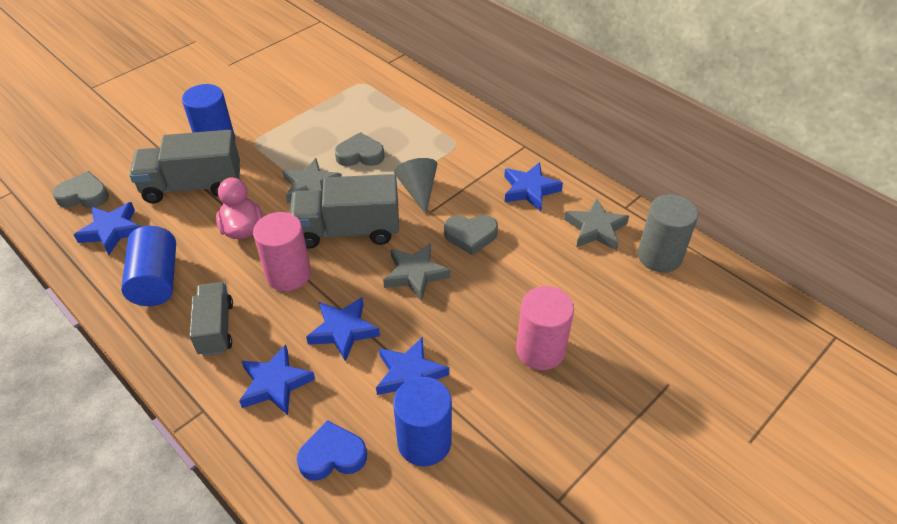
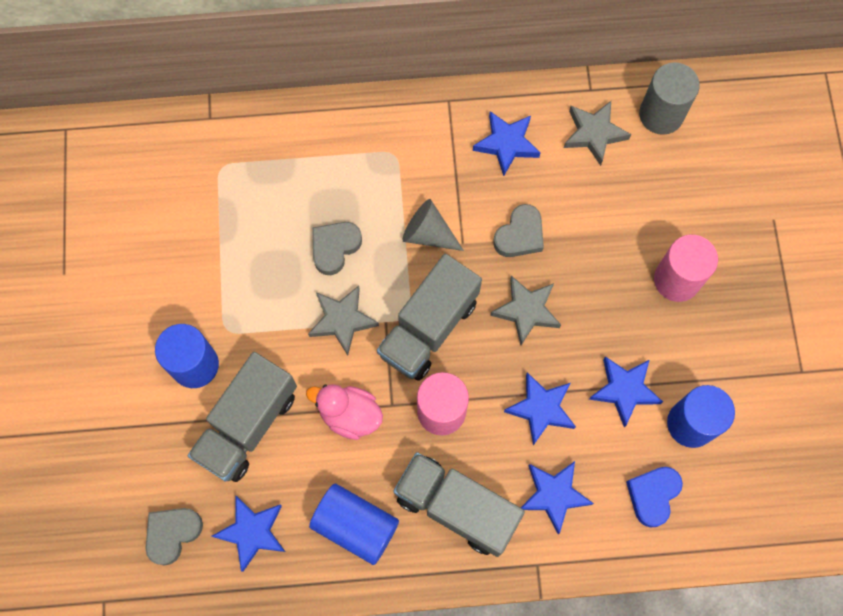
camera: 50 degrees left, 25 degrees up
(216, 328) = (456, 507): grey truck -> grey truck, size x1.57

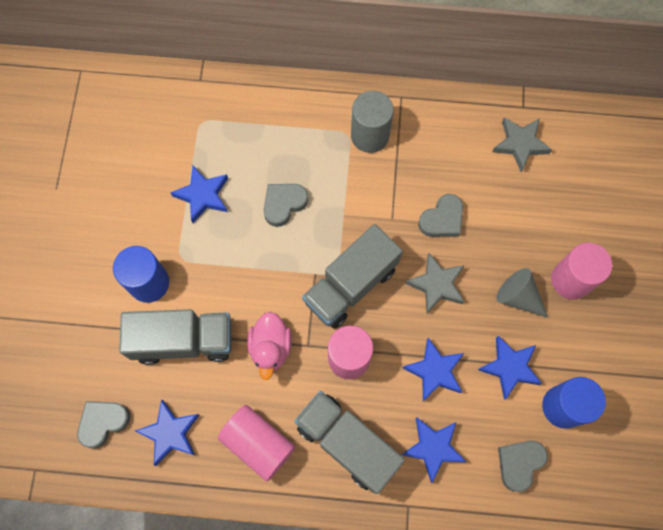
camera: 10 degrees right, 0 degrees up
(247, 424) = (183, 341): grey truck -> grey truck turned 135 degrees counterclockwise
(342, 320) = (279, 266): grey star -> none
(349, 415) = (270, 348): pink duck -> pink duck turned 120 degrees counterclockwise
(355, 526) = (258, 443): blue cylinder -> pink cylinder
(428, 233) = (364, 205): grey cone -> grey cone (518, 297)
(507, 144) = (444, 141): blue star -> blue star (203, 195)
(653, 495) = (519, 463): blue heart -> grey heart
(661, 114) = (580, 137): grey cylinder -> grey cylinder (370, 135)

